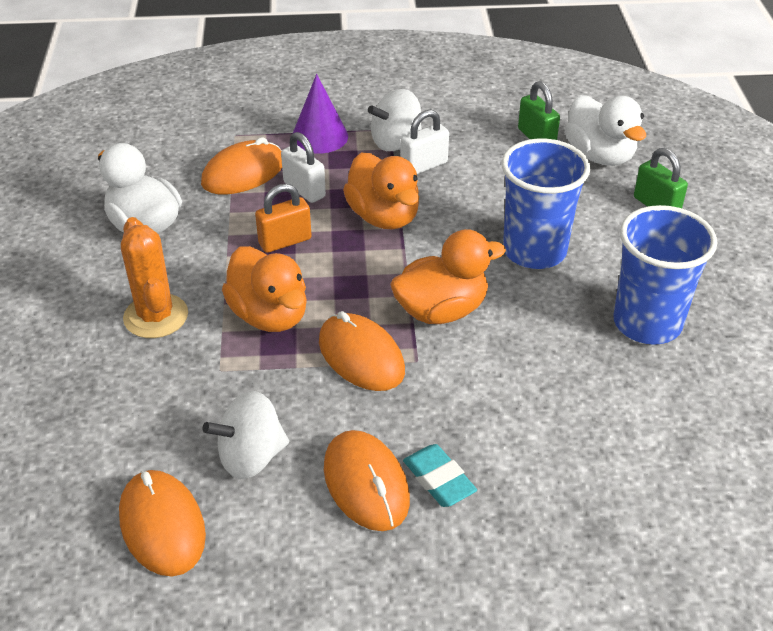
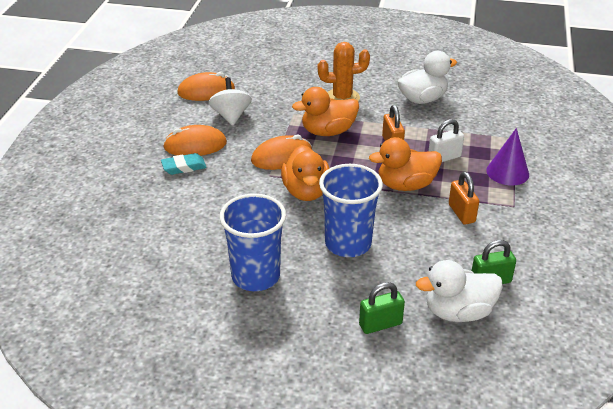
camera: 105 degrees right, 5 degrees down
(243, 173) = (468, 137): orange mouse -> none
(396, 142) = (495, 205): white spinning top -> none
(424, 166) = (461, 213): white padlock -> orange padlock

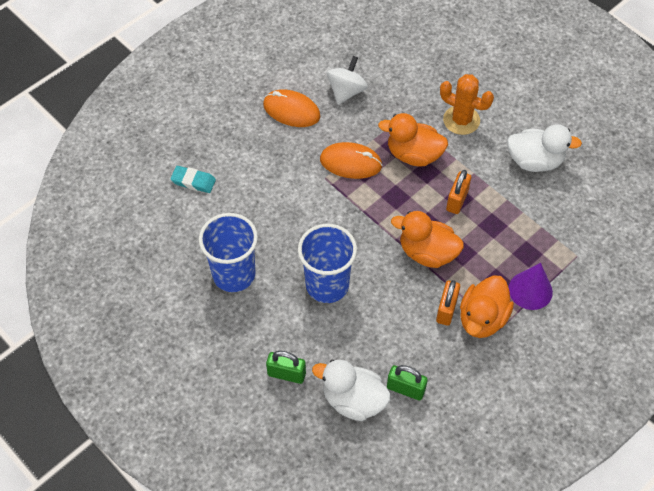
camera: 35 degrees right, 20 degrees up
(184, 167) = (265, 131): turquoise eraser -> turquoise eraser (193, 181)
(206, 91) = (348, 49): orange mouse -> none
(306, 192) = (339, 212): orange duck -> orange duck (482, 318)
(444, 158) = (489, 242): white padlock -> none

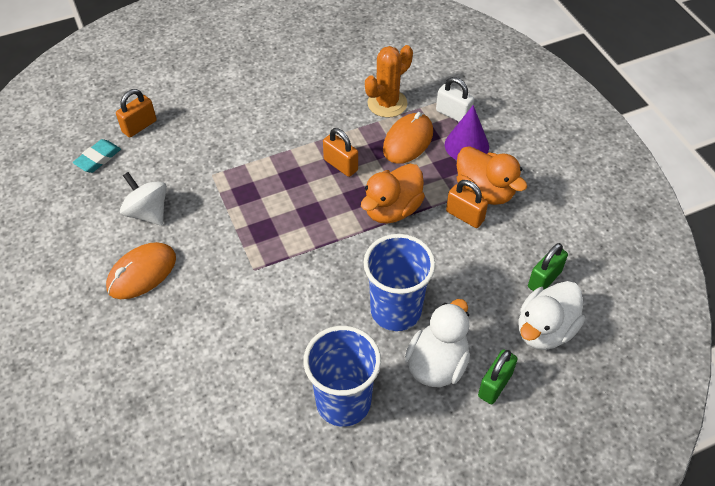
camera: 70 degrees left, 5 degrees down
(193, 181) = (186, 410): turquoise eraser -> turquoise eraser (98, 158)
(351, 163) = (247, 239): orange mouse -> orange mouse (408, 141)
(413, 155) = (266, 181): orange duck -> none
(427, 51) = (139, 126): none -> orange padlock
(461, 120) = (245, 129): orange cactus -> orange cactus (387, 103)
(535, 161) = (325, 92): white duck -> white duck (437, 364)
(564, 269) = (453, 114): none -> white padlock

